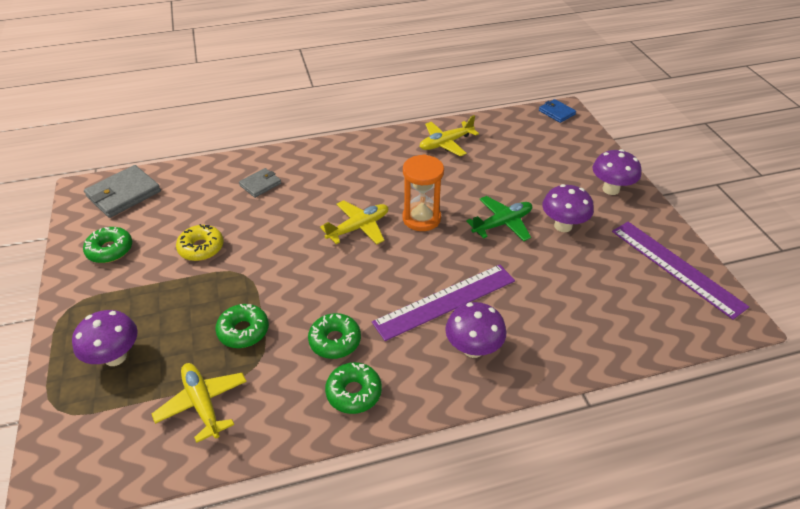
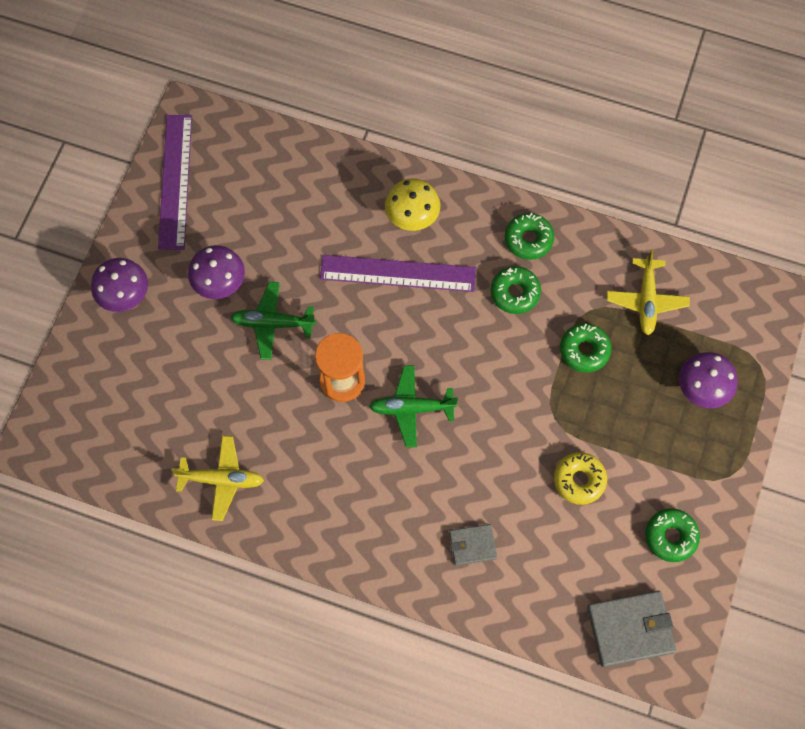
camera: 145 degrees left, 25 degrees up
(359, 227) = (411, 408): yellow plane -> green plane
(473, 349) = (412, 218): purple mushroom -> yellow mushroom
(556, 112) = (45, 448): blue wallet -> none

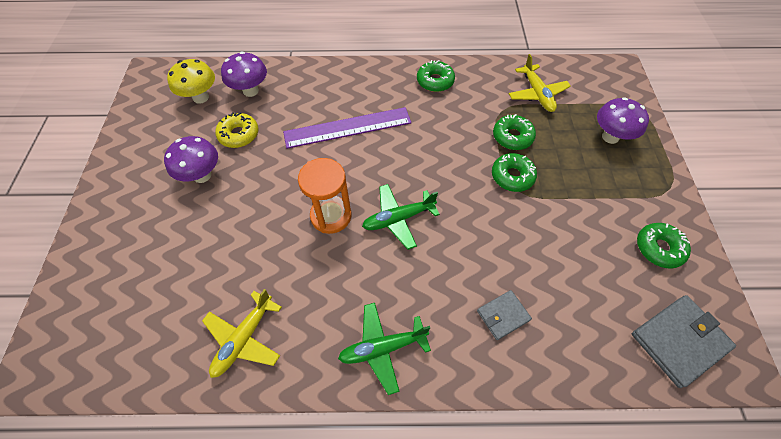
camera: 20 degrees left, 10 degrees down
(125, 296) = (116, 209): purple mushroom -> purple mushroom (251, 91)
(175, 181) = (147, 116): purple ruler -> none
(222, 480) = (244, 339): yellow plane -> yellow plane turned 135 degrees clockwise
(272, 323) = (255, 191): green plane -> green plane (382, 348)
(412, 218) = (344, 91): yellow mushroom -> yellow mushroom (201, 97)
(515, 293) = (442, 115): green donut -> green donut (512, 176)
(579, 480) = (561, 229): yellow donut -> yellow donut (239, 135)

